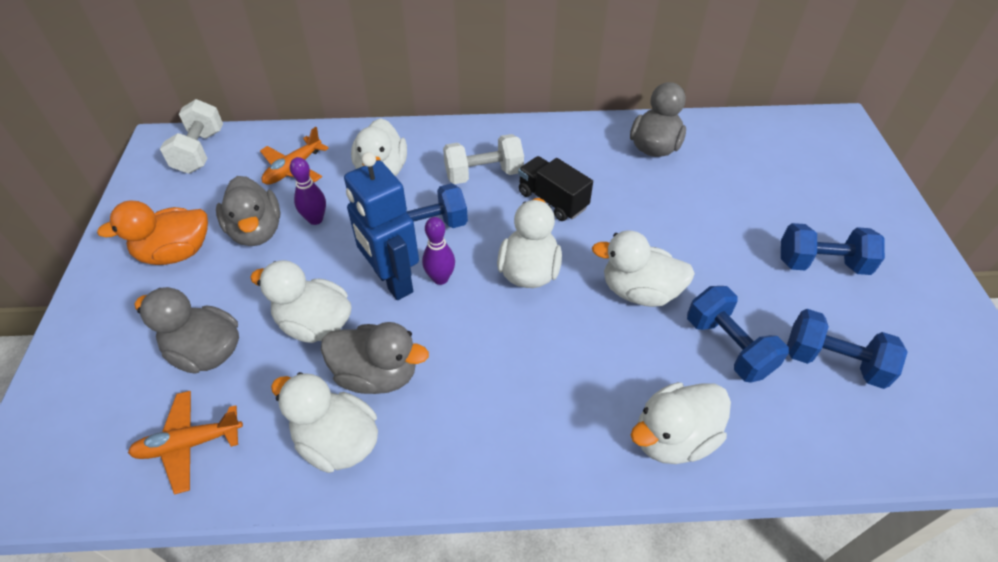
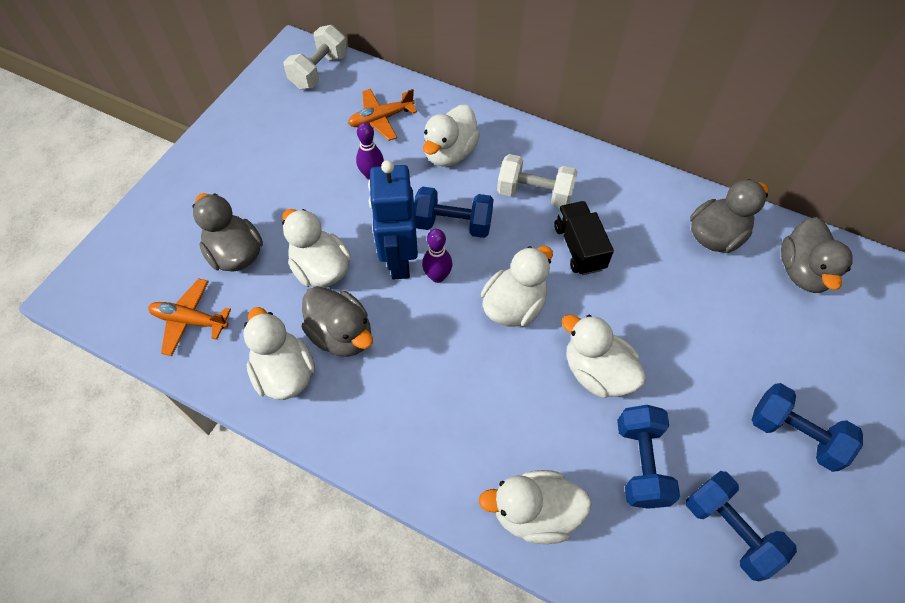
camera: 30 degrees right, 10 degrees up
(176, 253) = (257, 158): orange duck -> none
(256, 231) = (323, 166): grey duck -> grey duck (802, 271)

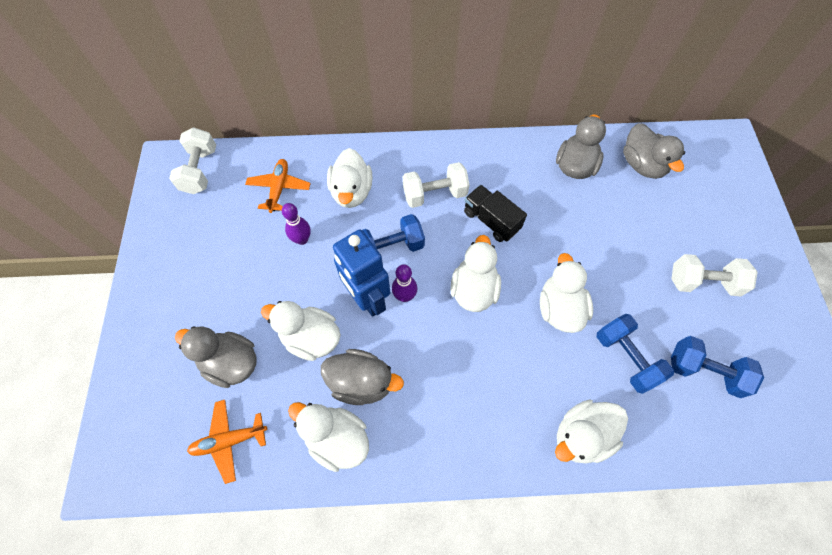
camera: 30 degrees left, 5 degrees up
(381, 119) = (279, 188): orange plane -> orange plane turned 150 degrees clockwise
(597, 372) = (559, 308): white duck -> white duck turned 75 degrees clockwise
(794, 434) = (703, 282): blue dumbbell -> white dumbbell

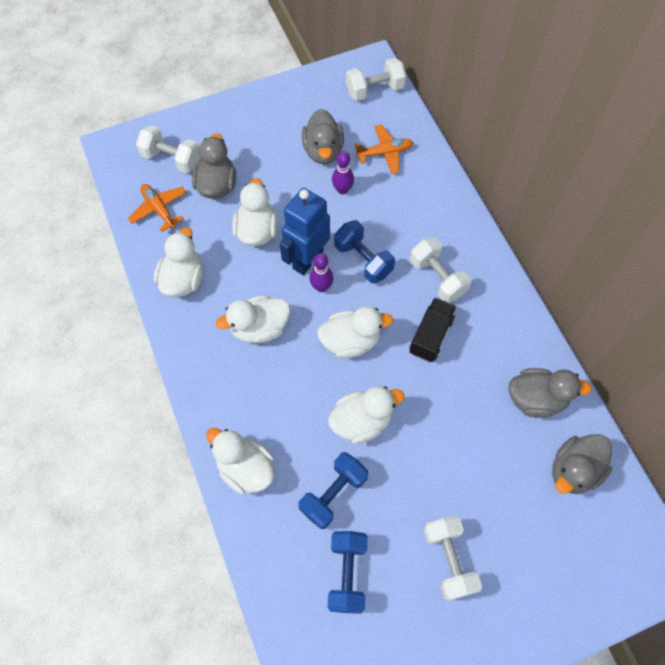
camera: 70 degrees right, 0 degrees up
(166, 405) = (172, 159): none -> white dumbbell
(352, 192) = (407, 209): white duck -> white duck (259, 328)
(361, 382) = (233, 281): grey duck -> grey duck (323, 151)

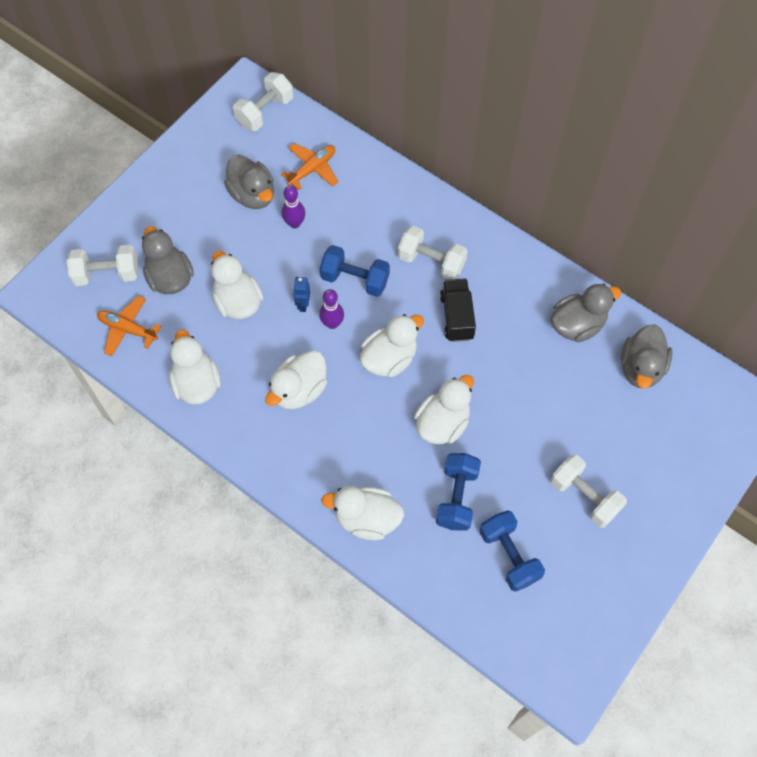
camera: 30 degrees left, 0 degrees up
(307, 259) = (303, 304): blue robot -> blue robot, size x0.43

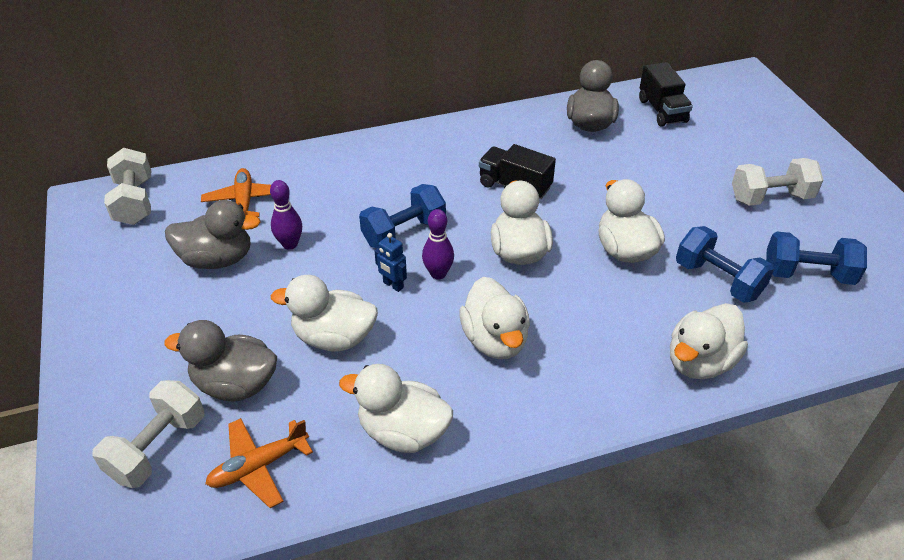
camera: 55 degrees left, 20 degrees down
(431, 262) = (439, 174): white dumbbell -> none
(641, 368) = (662, 111): grey duck -> black truck

